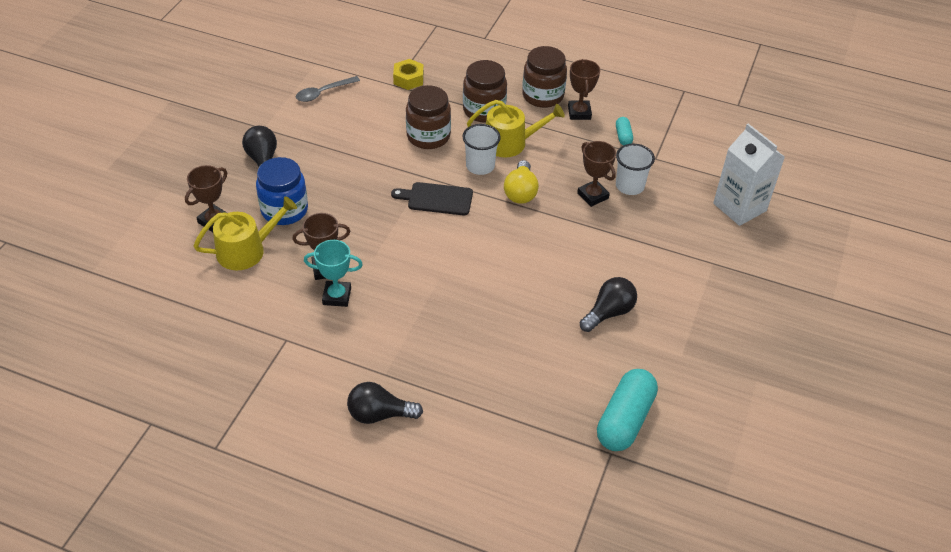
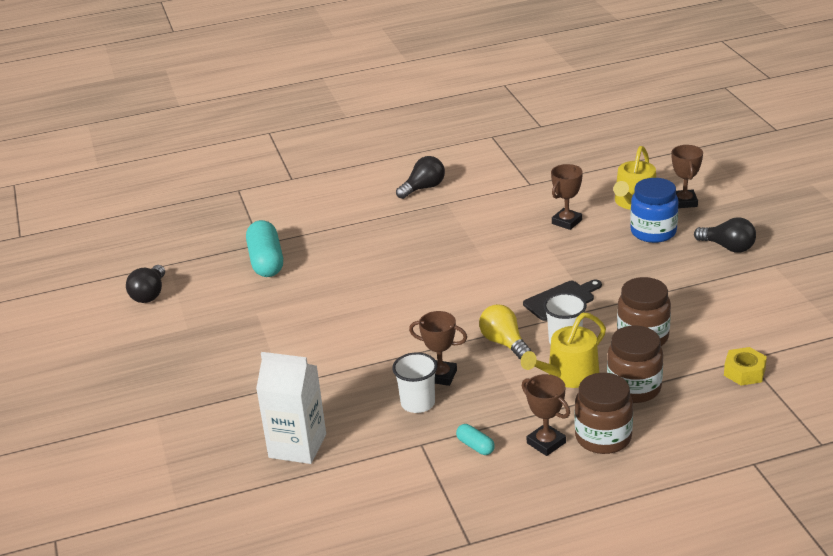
camera: 145 degrees right, 15 degrees down
(323, 93) = (786, 315): grey spoon -> none
(337, 296) = (535, 215): turquoise trophy -> none
(608, 313) = (336, 307): black light bulb -> black light bulb (149, 294)

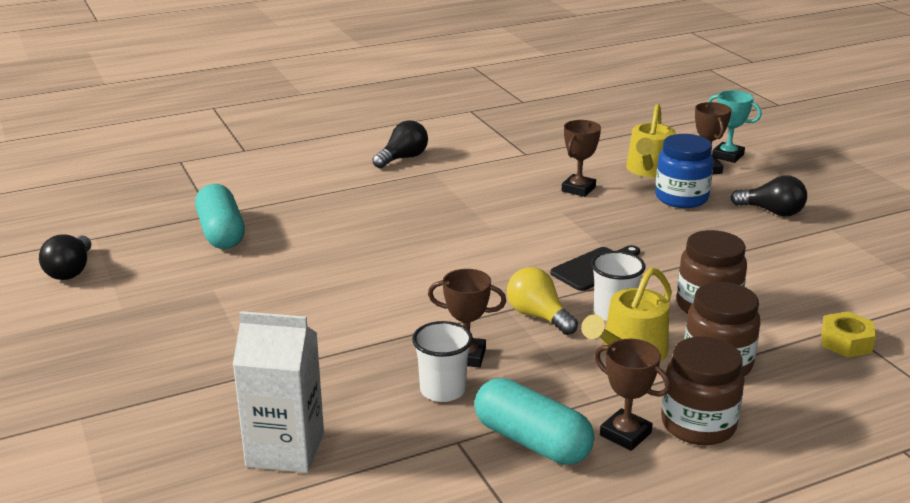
camera: 10 degrees left, 5 degrees down
(475, 446) = (532, 441): turquoise capsule -> turquoise capsule, size x2.11
(709, 188) = (727, 156): none -> turquoise trophy

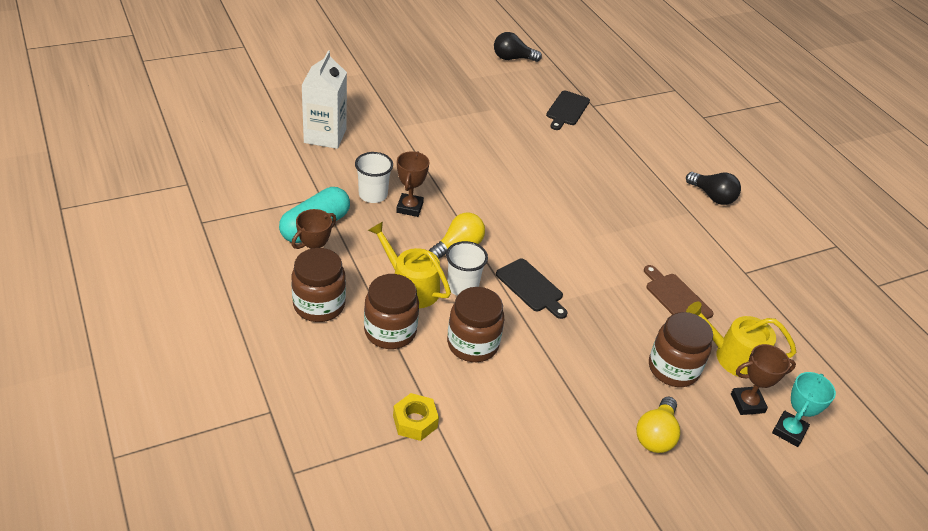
camera: 85 degrees right, 15 degrees up
(221, 233) = (567, 110): turquoise capsule -> black cutting board
(578, 189) = (676, 298): brown trophy -> brown cutting board
(681, 198) = (673, 368): blue jar -> brown jar
(772, 212) = (656, 435): black light bulb -> yellow light bulb

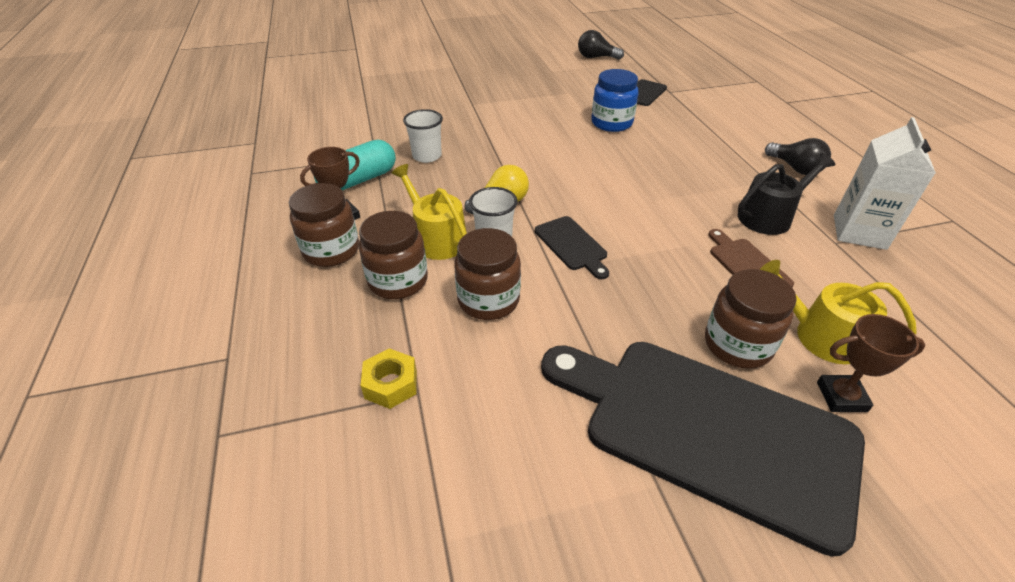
camera: 15 degrees right, 0 degrees up
(325, 136) = (399, 110): white carton -> white carton (859, 232)
(409, 207) = (460, 167): brown trophy -> none
(543, 148) = (611, 123): none -> blue jar
(656, 435) = (706, 429): yellow light bulb -> black cutting board
(692, 249) = (769, 216): none -> black watering can
(789, 431) = (906, 441): turquoise trophy -> none

